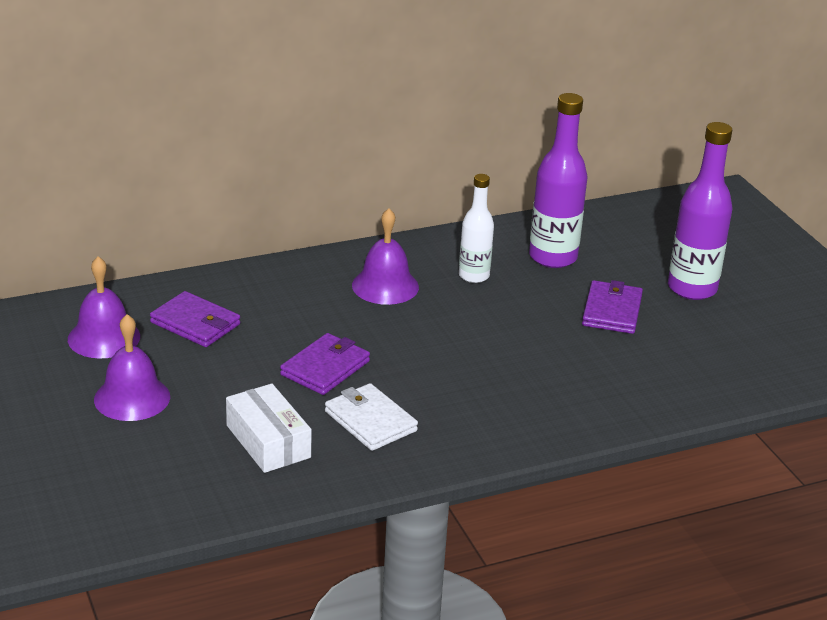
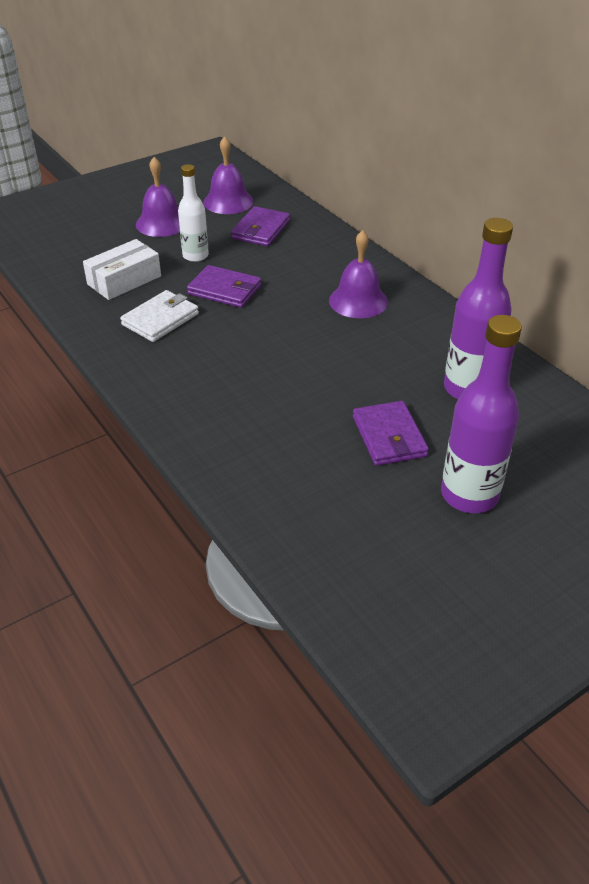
camera: 80 degrees right, 10 degrees up
(474, 276) = (403, 345): white bottle -> white bottle (195, 256)
(612, 311) = (389, 436): purple wallet -> purple wallet turned 75 degrees clockwise

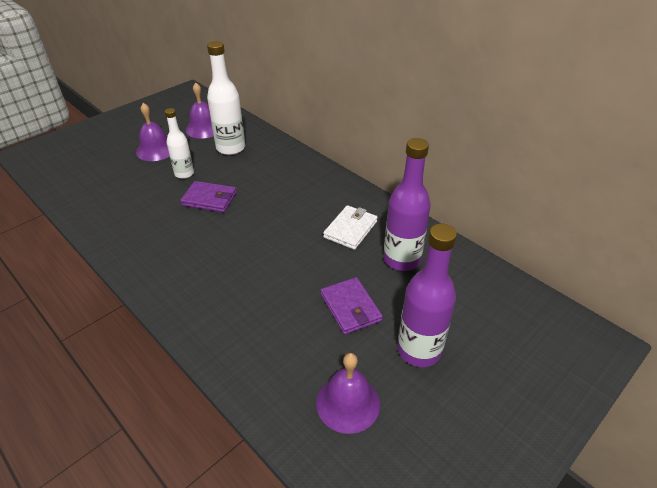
camera: 10 degrees left, 0 degrees up
(124, 280) = (131, 199): white box -> none
(160, 319) = (162, 229): white wallet -> white wallet (350, 229)
(260, 230) = (231, 148): purple wallet -> white bottle
(358, 301) = (310, 197): purple bell -> purple bell (348, 403)

